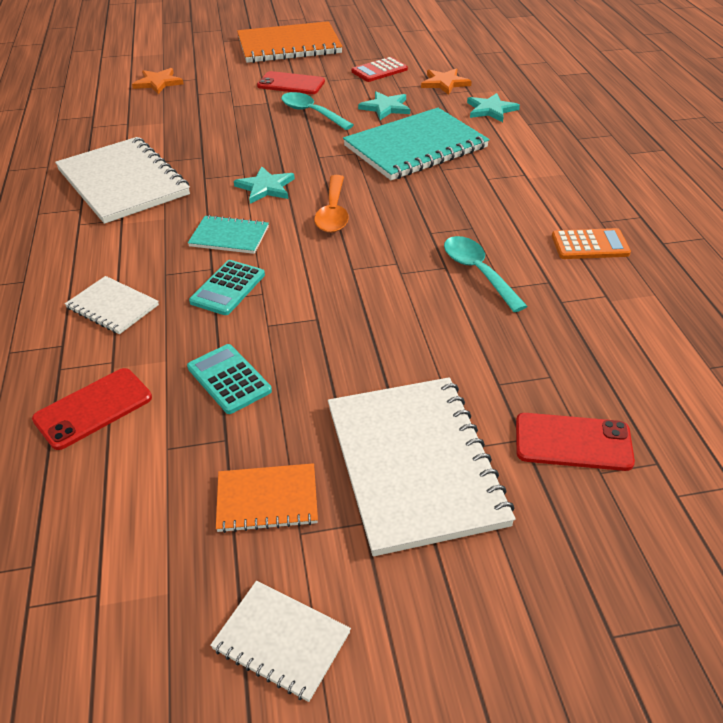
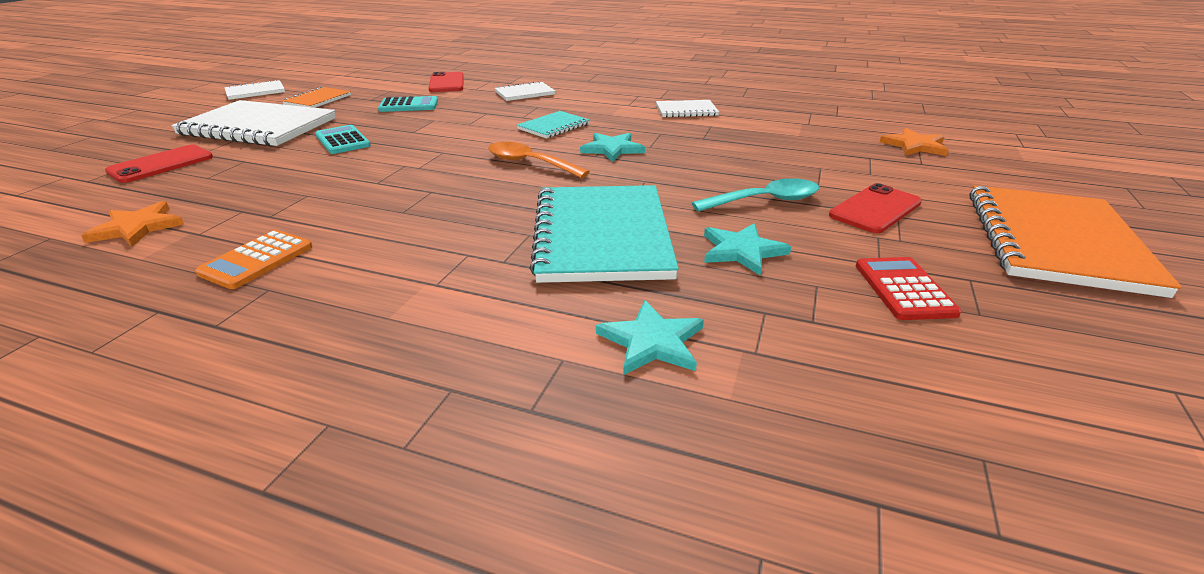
camera: 120 degrees right, 10 degrees down
(123, 182) = (686, 110): white notebook -> white notebook, size x0.49
(228, 288) = (491, 117): turquoise calculator -> turquoise calculator (342, 141)
(444, 83) = (807, 337): orange star -> orange star (137, 227)
(477, 272) = (344, 192): turquoise spoon -> none

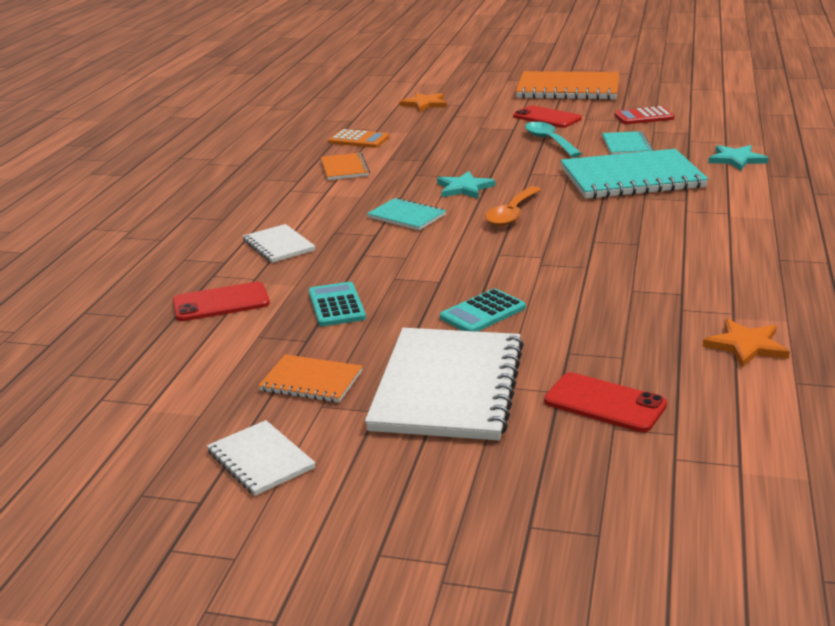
camera: 95 degrees left, 5 degrees down
(257, 260) = (750, 274): orange calculator -> orange calculator (359, 140)
(686, 110) = (344, 168): white notebook -> orange notebook
(742, 251) = (626, 145): turquoise star -> turquoise notebook

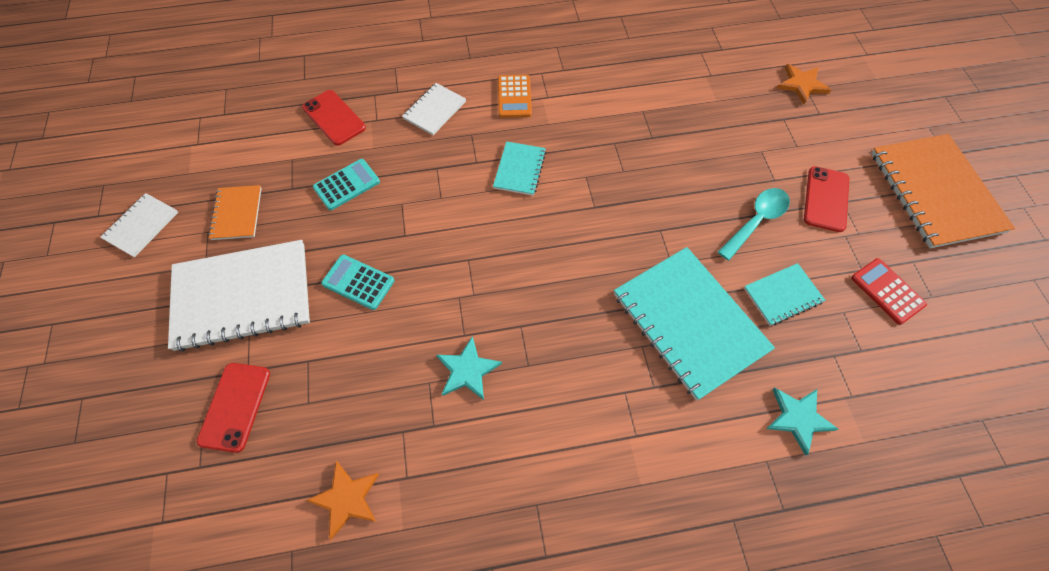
camera: 65 degrees right, 35 degrees up
(344, 168) = (604, 89): orange notebook -> none
(359, 140) = (675, 72): orange calculator -> orange calculator (514, 97)
(464, 188) = (599, 189): turquoise star -> turquoise star (467, 370)
(512, 214) = (555, 244): orange spoon -> none

